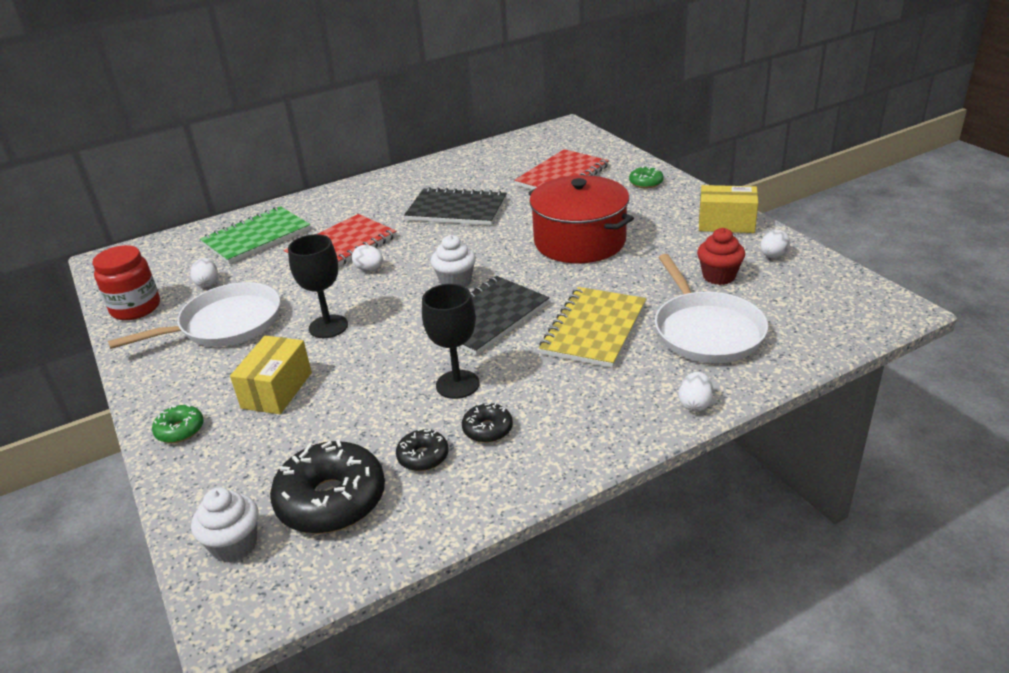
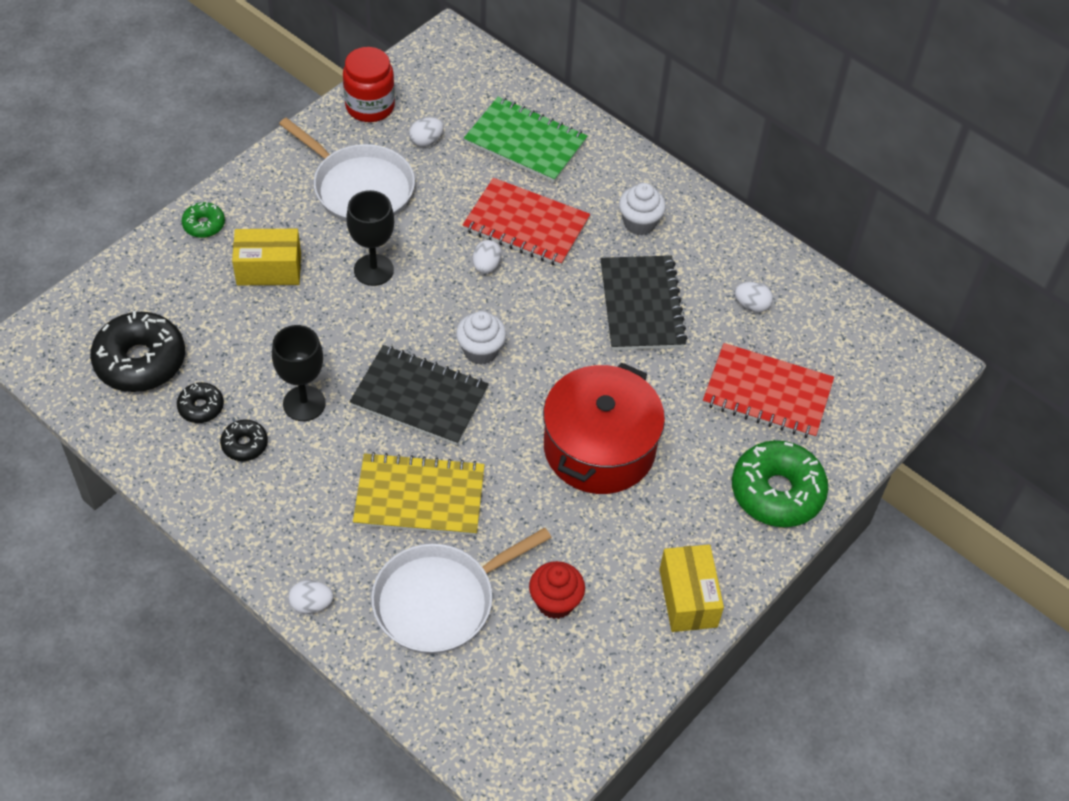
camera: 65 degrees right, 20 degrees up
(234, 545) = (85, 318): white cupcake -> white cupcake (639, 223)
(646, 183) = (777, 492): green donut -> green donut, size x2.03
(773, 256) = (618, 656): white egg -> white egg (751, 305)

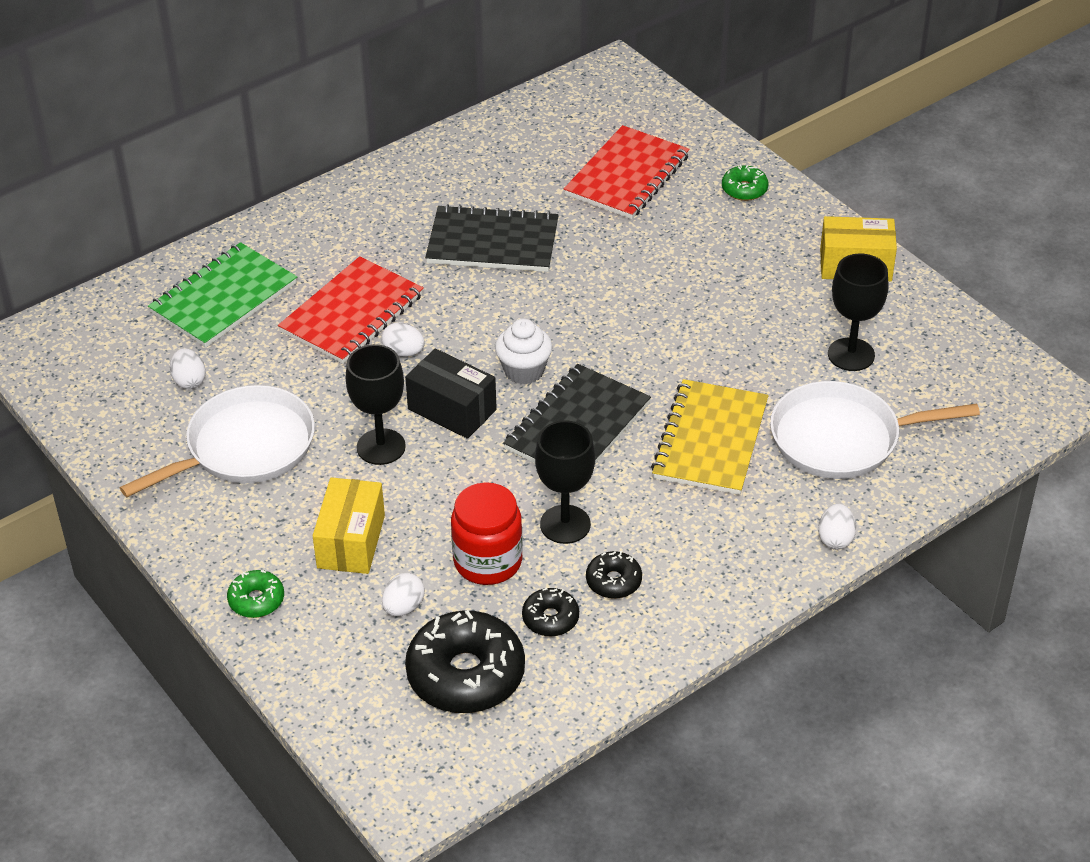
camera: 75 degrees left, 10 degrees down
(370, 106) = (109, 425): red jar -> red jar (488, 561)
(424, 309) = (452, 409): none -> black box
(439, 601) = (841, 438): white pan -> white pan turned 105 degrees clockwise
(555, 602) = (851, 354): red cupcake -> black goblet
(599, 448) = (671, 299): red pot -> none
(639, 223) = (378, 227): white cupcake -> none
(751, 305) = (514, 167): white egg -> white egg (403, 607)
(777, 492) = (744, 189): green donut -> green donut, size x0.49

